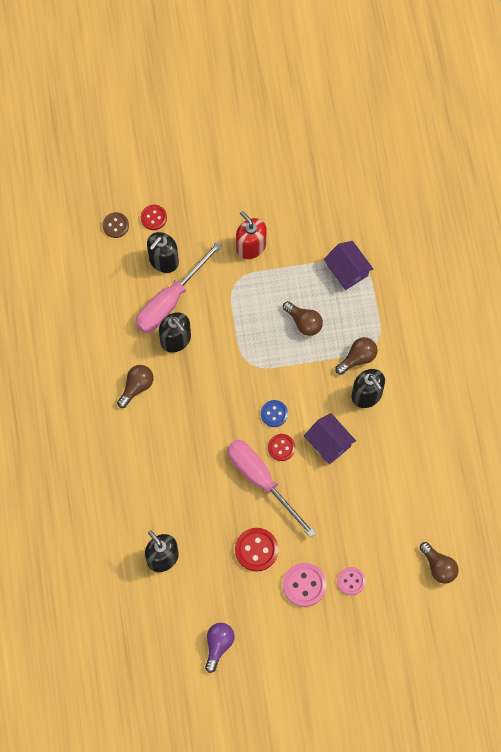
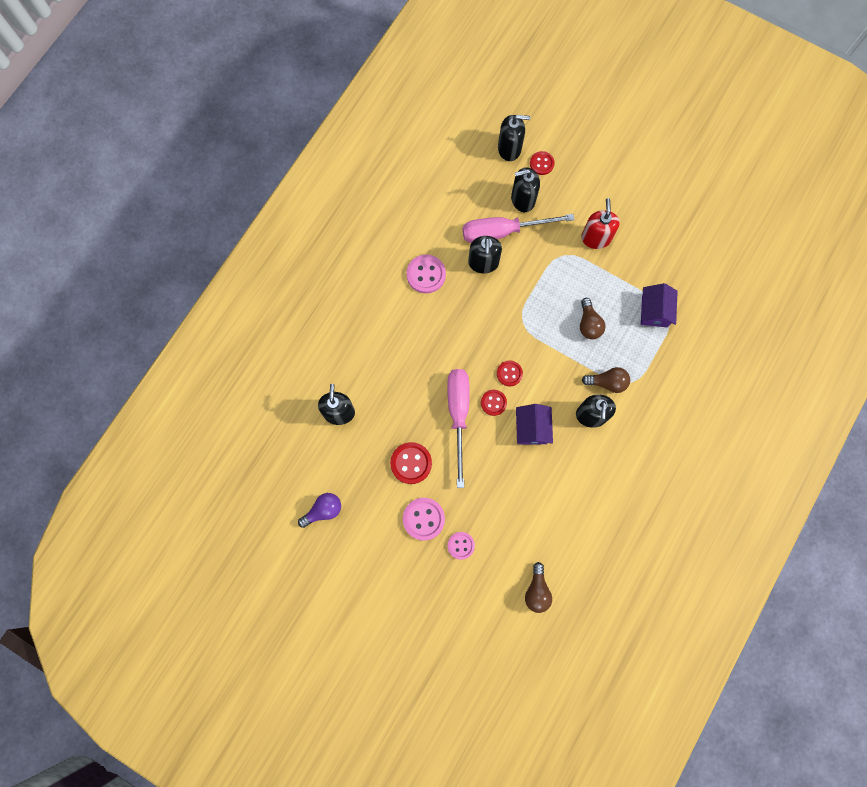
camera: 40 degrees right, 5 degrees up
(115, 225) = (509, 148): brown button -> black soap dispenser
(136, 387) = (426, 274): brown light bulb -> pink button
(274, 414) = (509, 373): blue button -> red button

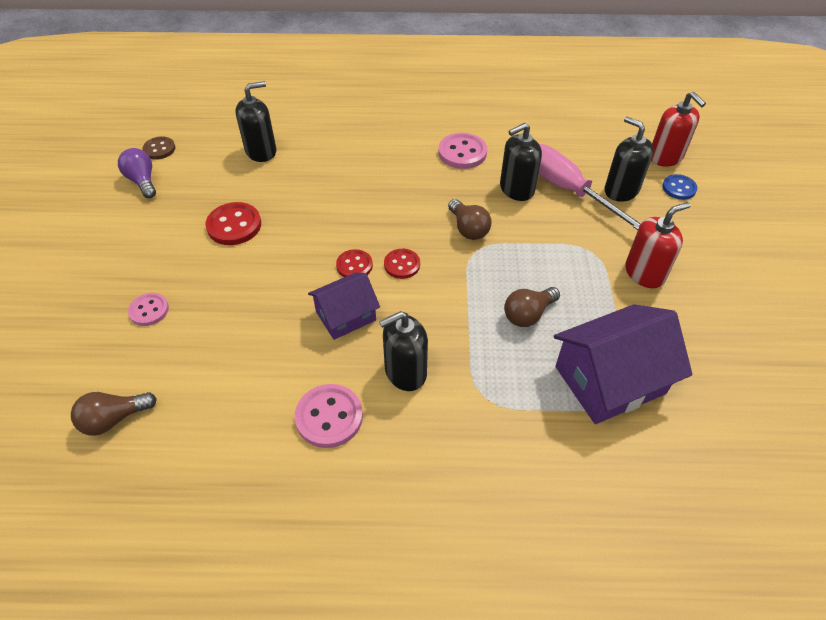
camera: 60 degrees right, 25 degrees down
(290, 486) = (159, 149): none -> brown button
(323, 510) = (142, 181): purple light bulb -> purple light bulb turned 150 degrees counterclockwise
(423, 519) = (169, 263): pink button -> pink button (329, 417)
(458, 415) = (318, 241): pink screwdriver -> none
(509, 148) = (665, 157): black soap dispenser -> red soap dispenser
(541, 163) = (679, 188): red button -> blue button
(607, 382) = (465, 370): brown light bulb -> brown light bulb (468, 228)
(654, 311) = (609, 380): purple house -> purple house, size x1.66

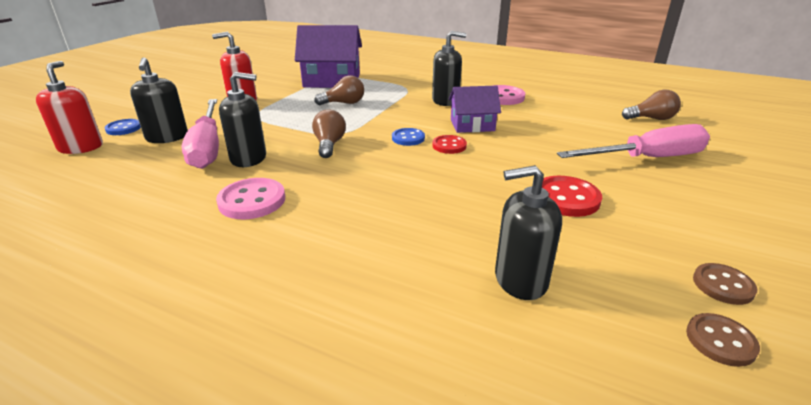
camera: 155 degrees left, 20 degrees down
(142, 181) = (723, 285): purple light bulb -> brown button
(149, 310) = (647, 158): pink button -> pink screwdriver
(402, 265) = (408, 138): red button -> blue button

